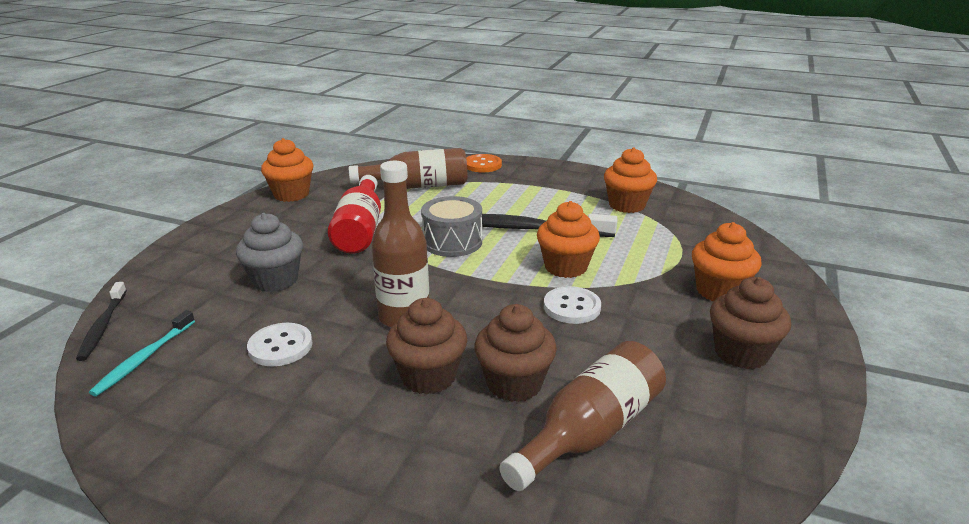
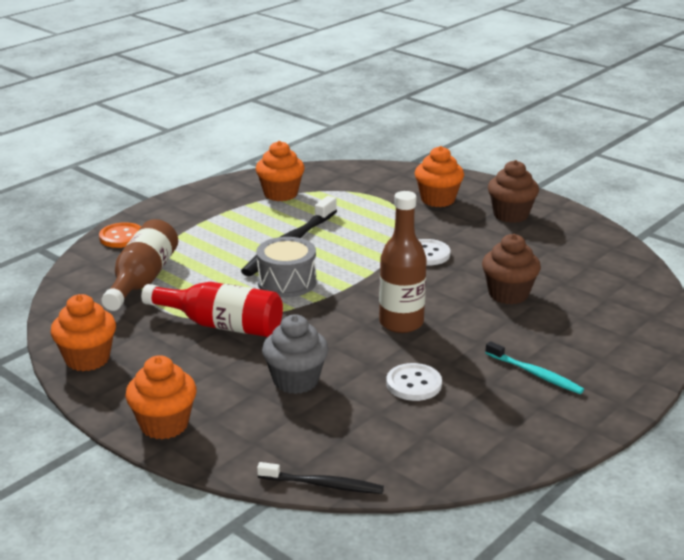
camera: 70 degrees left, 0 degrees up
(144, 358) = (395, 456): turquoise toothbrush -> turquoise toothbrush (535, 374)
(428, 376) = (486, 324): brown cupcake -> none
(565, 267) = (367, 243): orange cupcake -> orange cupcake (164, 424)
(590, 432) = (565, 280): brown bottle -> none

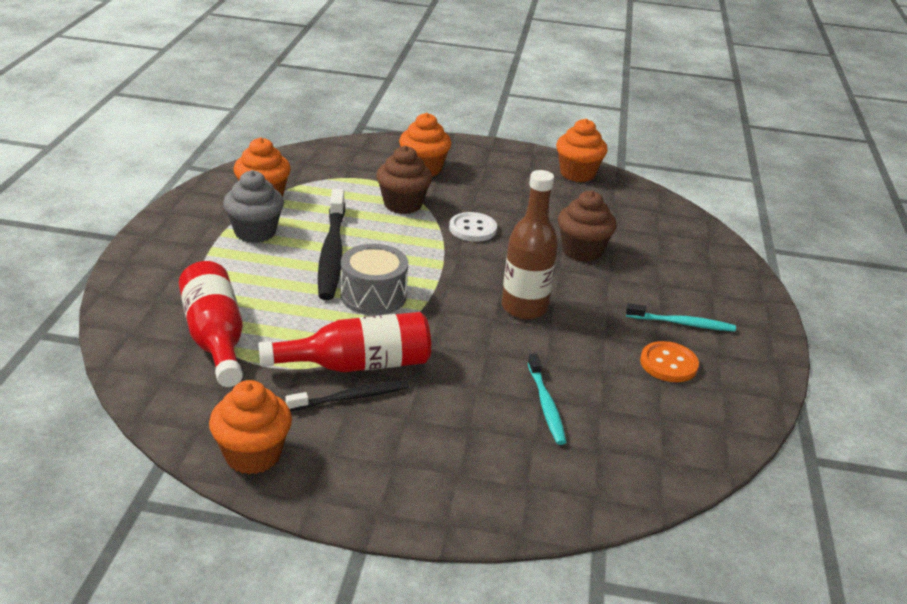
camera: 35 degrees left, 5 degrees up
(122, 237) = (134, 292): orange button -> orange button (668, 364)
(142, 280) = (215, 338): brown bottle -> red bottle
(164, 424) = (420, 501): orange cupcake -> orange cupcake (577, 174)
(296, 381) = (495, 402): grey cupcake -> grey cupcake (255, 232)
(322, 484) = (634, 505): black toothbrush -> black toothbrush (351, 397)
(335, 395) = (546, 404): none -> turquoise toothbrush
(414, 384) = (600, 368): white button -> none
(511, 215) = (502, 170): brown cupcake -> brown cupcake (403, 204)

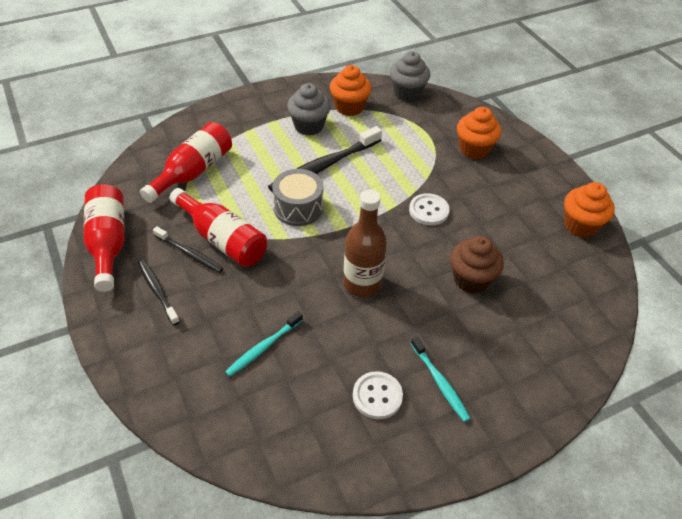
camera: 55 degrees right, 15 degrees up
(253, 455) = (108, 243): orange cupcake -> red bottle
(293, 159) = (407, 93): none -> grey cupcake
(383, 446) = (157, 291): none -> black toothbrush
(403, 204) = (416, 164): brown cupcake -> none
(668, 364) = (377, 396): orange button -> white button

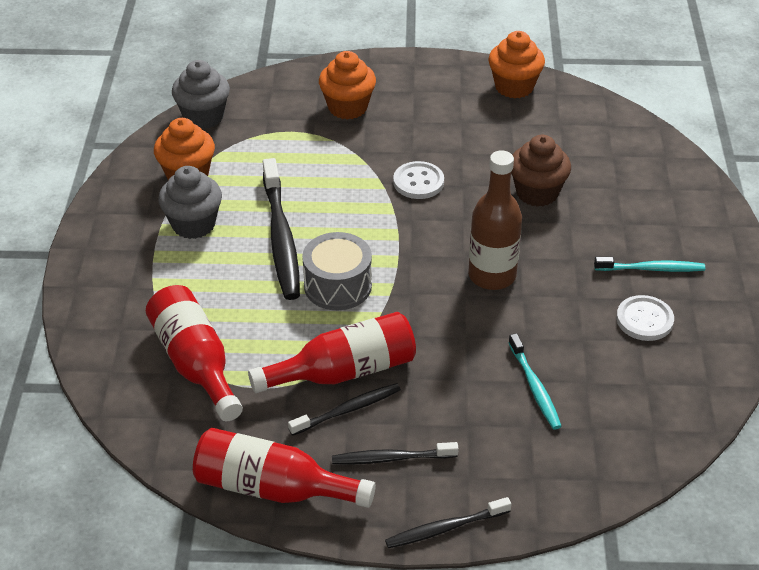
camera: 60 degrees left, 5 degrees down
(107, 341) = (445, 528): none -> black toothbrush

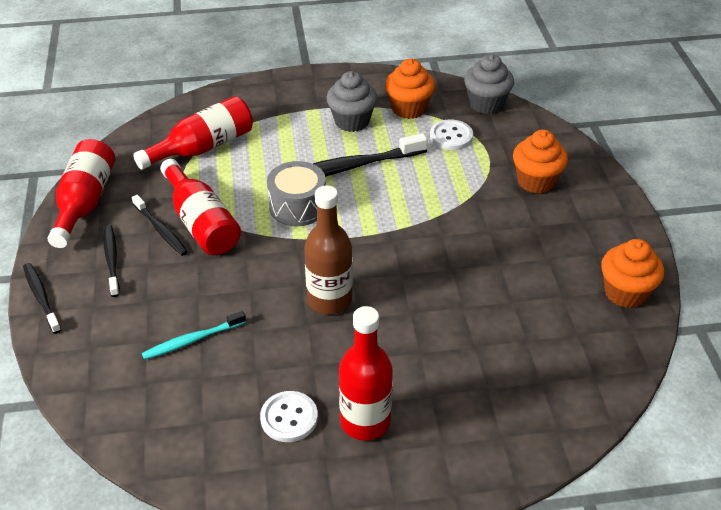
camera: 80 degrees right, 0 degrees up
(418, 182) = (445, 239): white button -> white button (451, 136)
(537, 193) = (457, 323): brown cupcake -> none
(651, 269) = (365, 421): turquoise toothbrush -> red bottle

